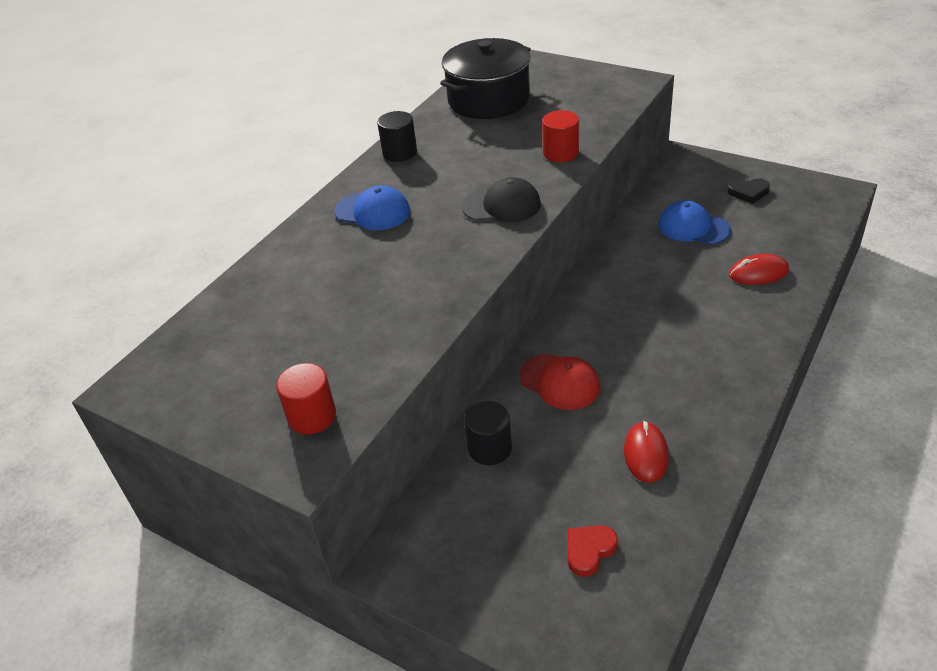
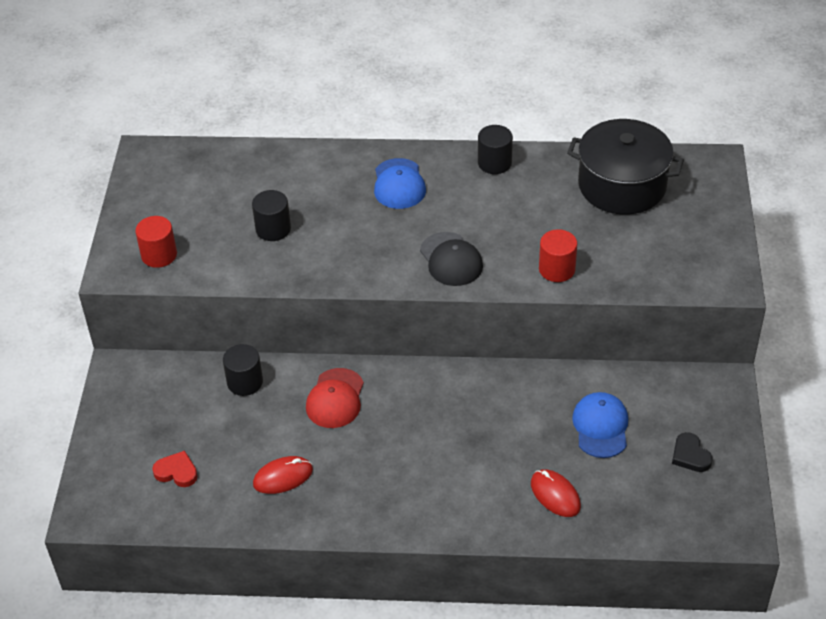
camera: 60 degrees right, 5 degrees up
(355, 311) = (273, 229): none -> black cylinder

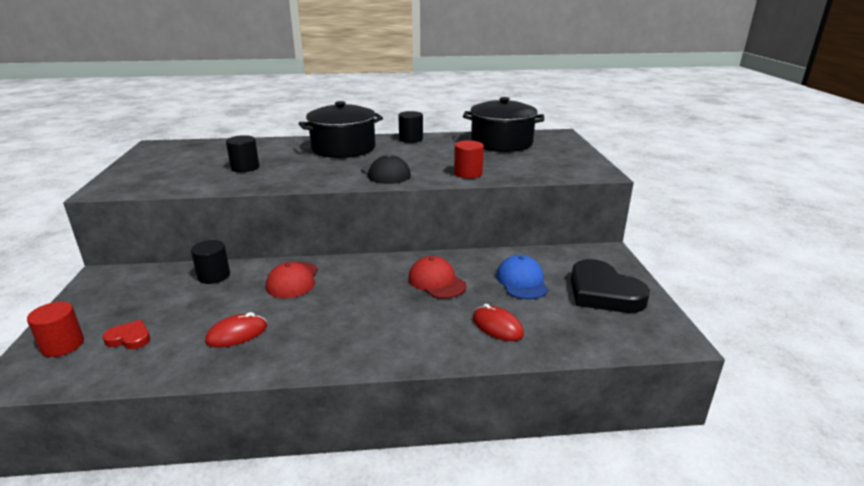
camera: 10 degrees left, 20 degrees down
(159, 255) = (146, 182): red cylinder -> red cylinder (62, 345)
(399, 184) = (343, 148): blue cap -> black pot
(501, 417) = (436, 281): none -> red cap
(690, 455) = (603, 293): black heart -> black heart, size x2.09

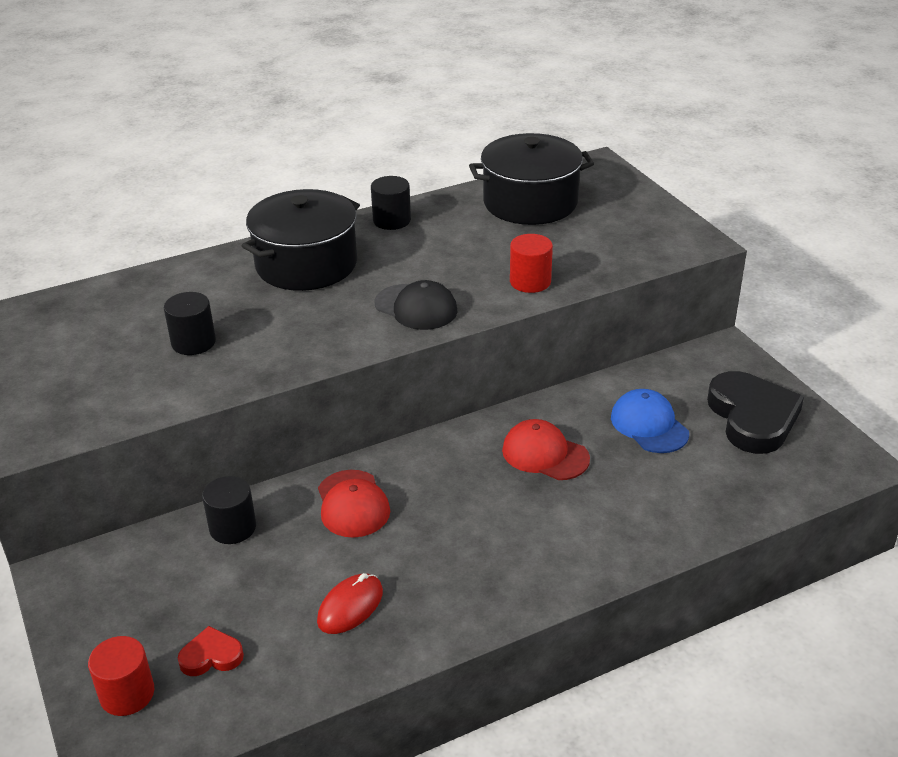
camera: 20 degrees left, 10 degrees up
(497, 326) = (660, 502): red mouse -> none
(603, 293) = (752, 417): black heart -> black heart turned 135 degrees counterclockwise

